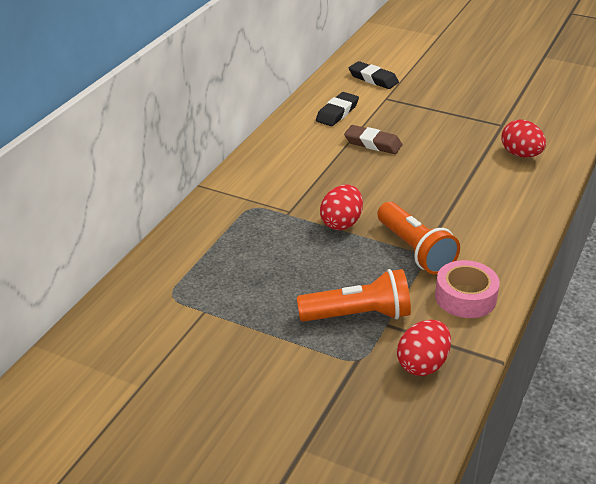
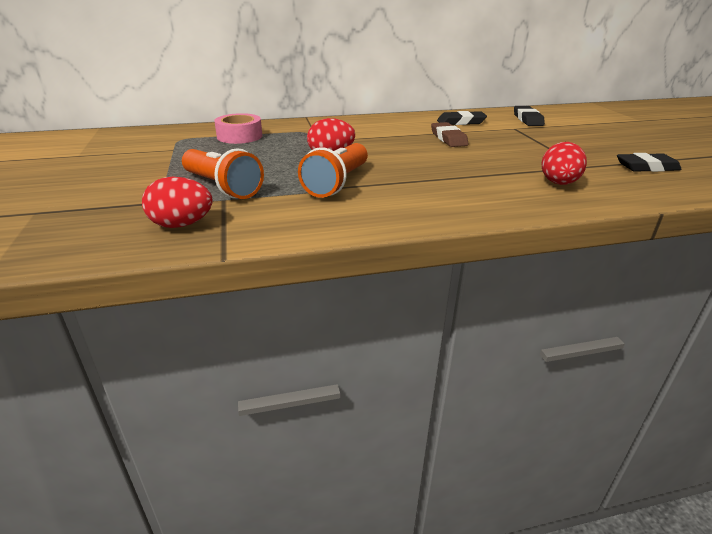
camera: 50 degrees right, 5 degrees down
(465, 297) = (301, 216): pink tape -> pink tape (239, 136)
(531, 103) = (647, 167): none -> black eraser

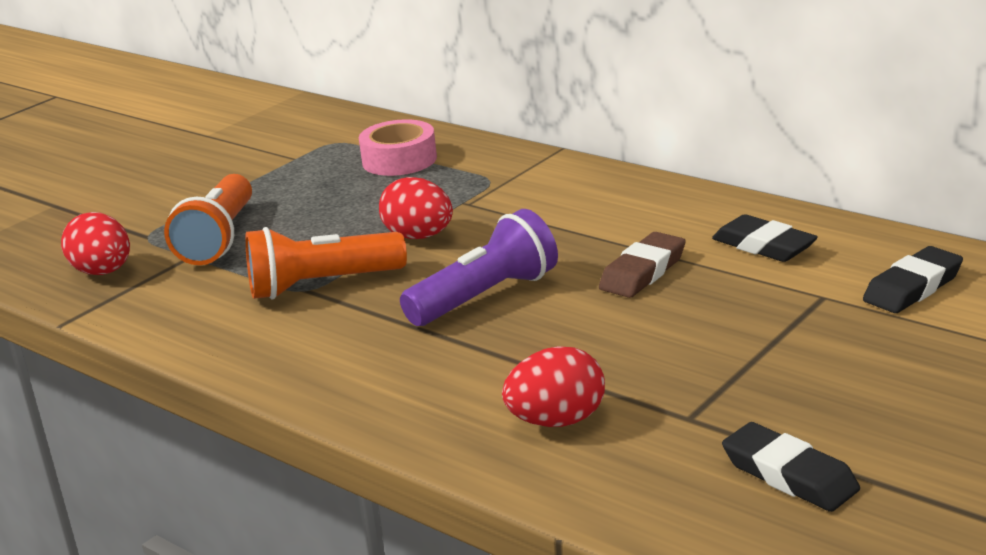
camera: 55 degrees right, 5 degrees down
(419, 162) = (485, 297): none -> purple flashlight

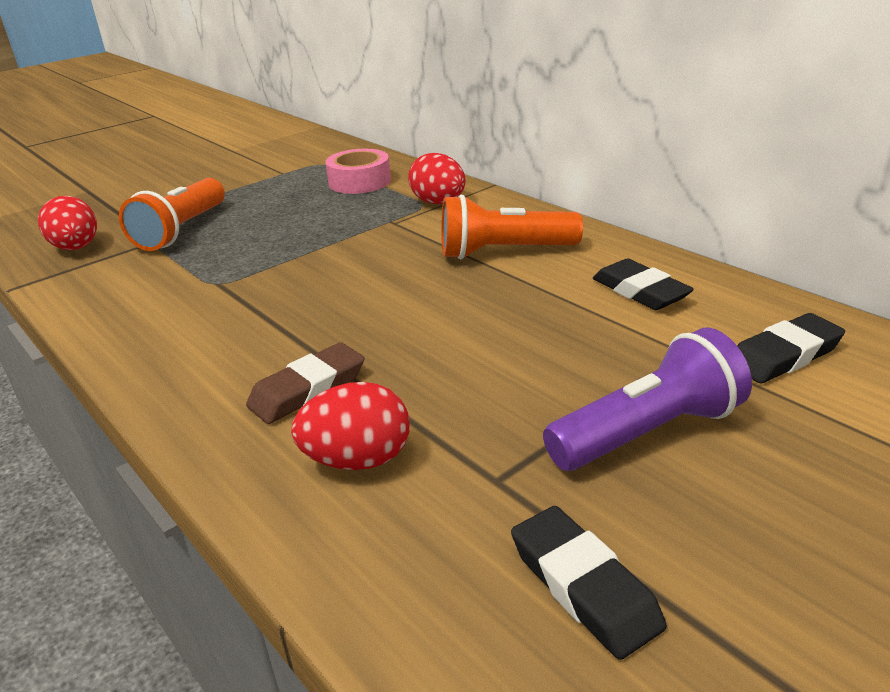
camera: 10 degrees right, 5 degrees up
(322, 285) = (232, 280): orange flashlight -> orange flashlight (504, 252)
(419, 236) = (337, 246): red egg -> red egg (438, 202)
(485, 297) = (361, 310): purple flashlight -> purple flashlight (647, 432)
(642, 272) = (515, 303): brown eraser -> brown eraser (307, 389)

